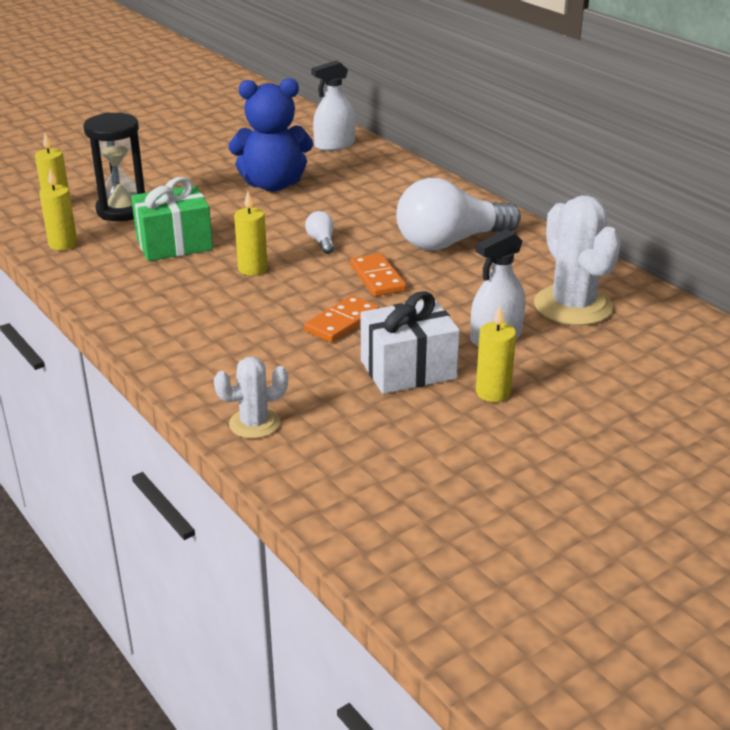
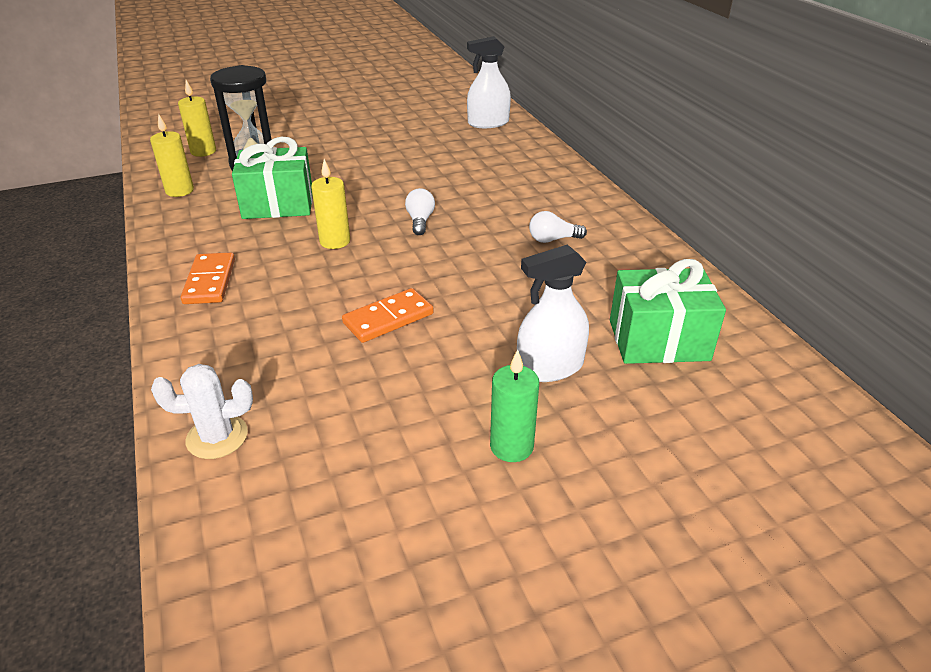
camera: 15 degrees right, 5 degrees up
(273, 185) = (408, 155): blue teddy bear -> none
(377, 278) = (454, 270): orange domino -> orange domino (209, 281)
(408, 369) = (427, 394): white gift -> none
(450, 242) = (553, 239): white light bulb -> white light bulb, size x0.41
(493, 392) = (511, 446): yellow candle -> green candle
(572, 306) = (658, 340): white cactus -> green gift

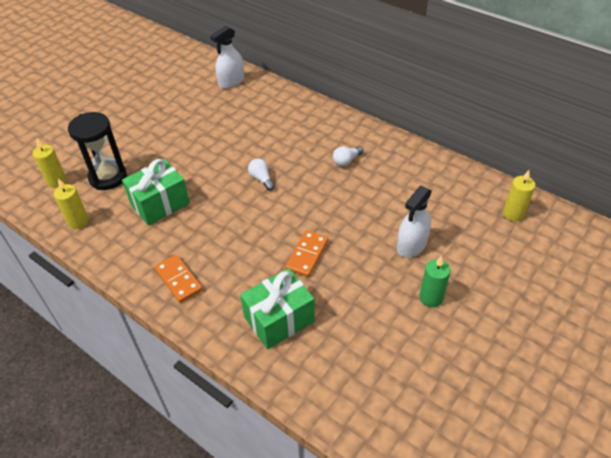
camera: 30 degrees left, 10 degrees up
(217, 437) = (289, 370): white cactus -> none
(335, 241) = (225, 216): yellow candle -> yellow candle (513, 214)
(658, 340) = (447, 204): green gift -> green gift (279, 319)

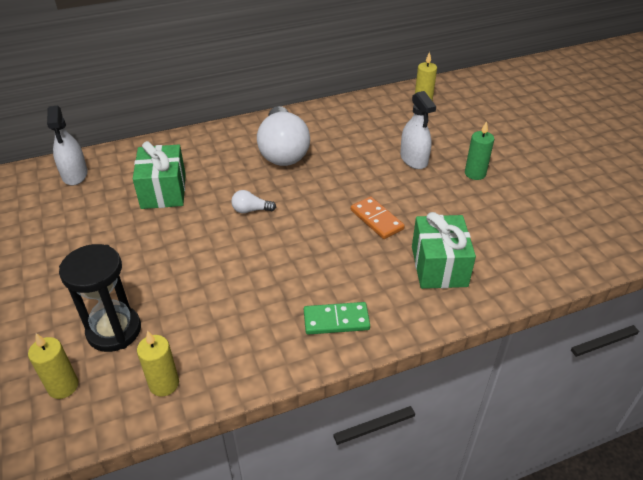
camera: 60 degrees left, 5 degrees down
(160, 204) = (209, 298): green gift -> green gift (163, 191)
(178, 280) = (336, 320): orange domino -> green domino
(346, 161) = (283, 151): white light bulb -> white light bulb, size x2.46

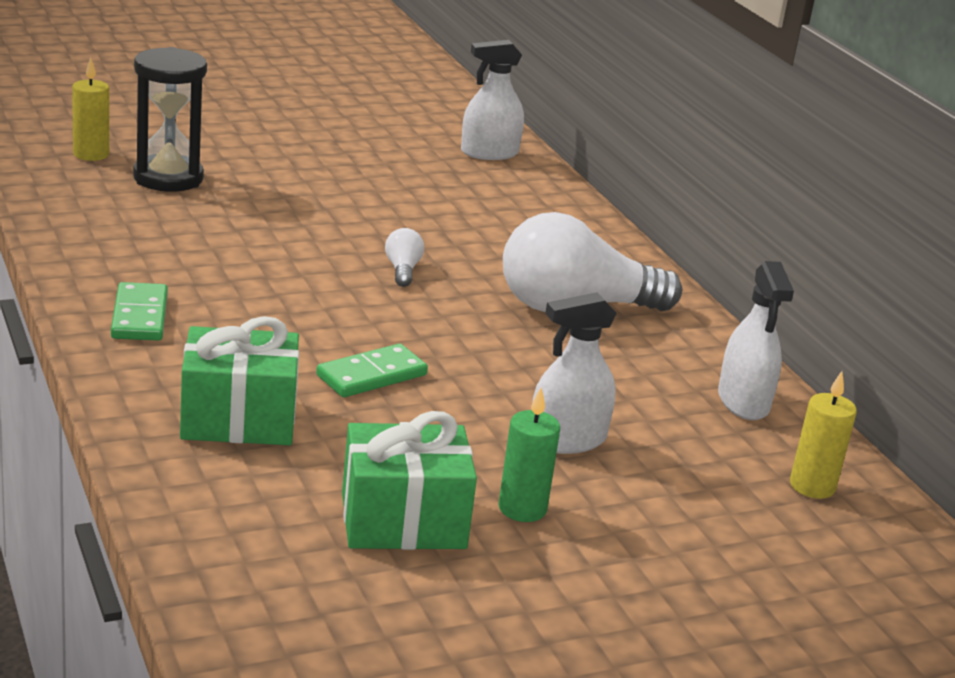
camera: 85 degrees right, 15 degrees down
(163, 191) = (451, 209): green gift -> green gift (403, 521)
(164, 384) = (71, 203): yellow candle -> none
(362, 110) = (743, 402): none -> white spray bottle
(377, 219) = (372, 375): orange domino -> green domino

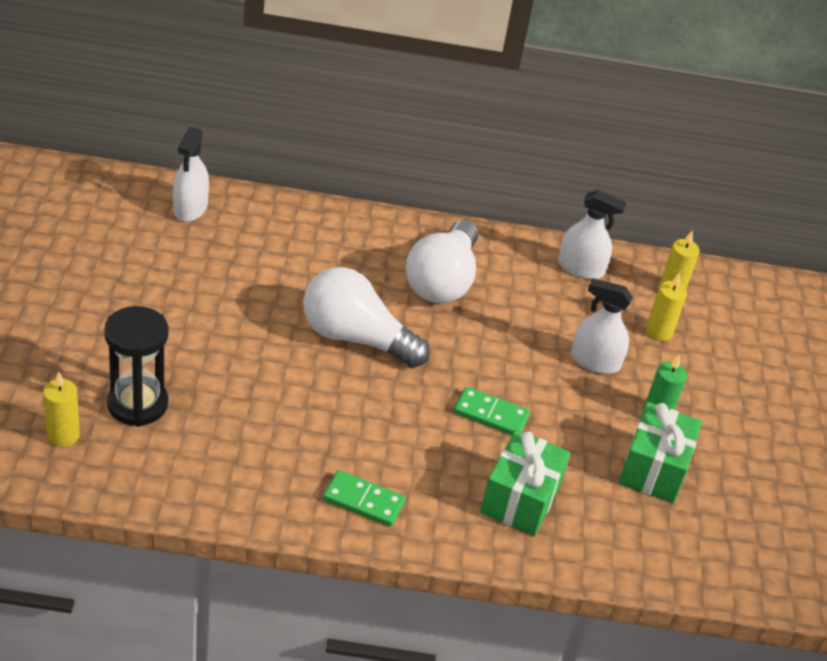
camera: 65 degrees left, 15 degrees up
(372, 375) = (491, 414): green domino -> green domino turned 60 degrees counterclockwise
(402, 270) = (356, 338): white light bulb -> white light bulb, size x2.46
(567, 440) = (595, 361): white spray bottle -> white spray bottle turned 105 degrees clockwise
(700, 487) = (658, 332): none -> yellow candle

